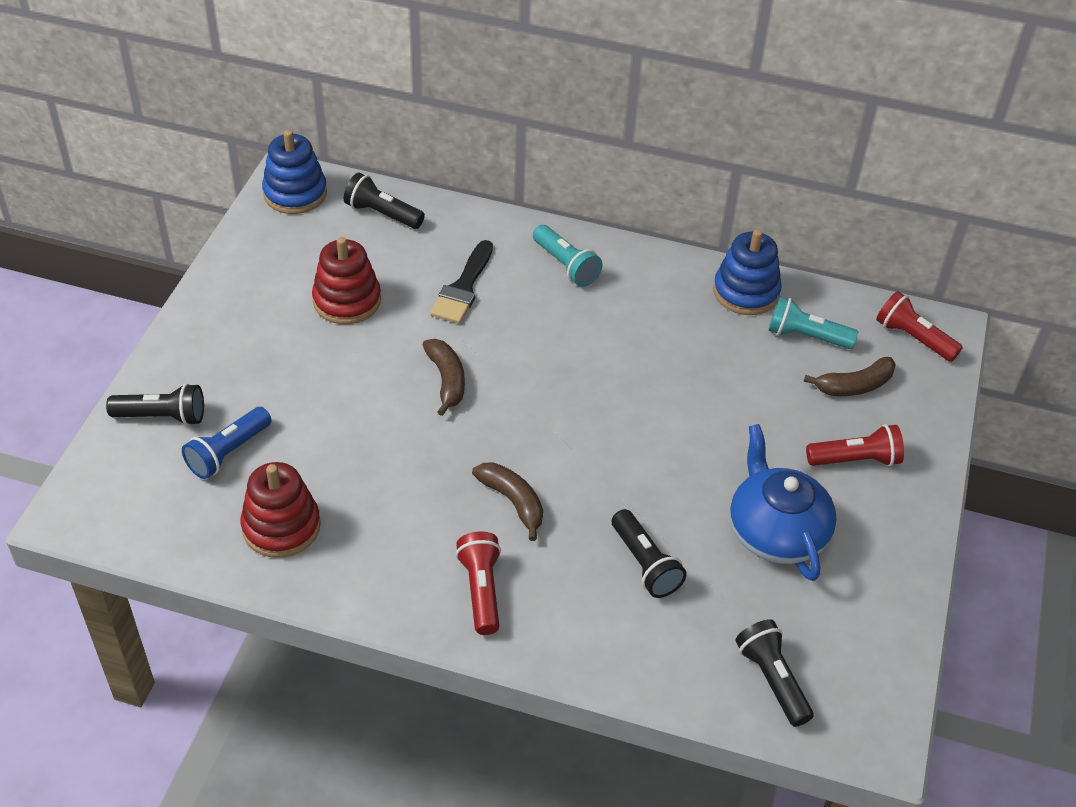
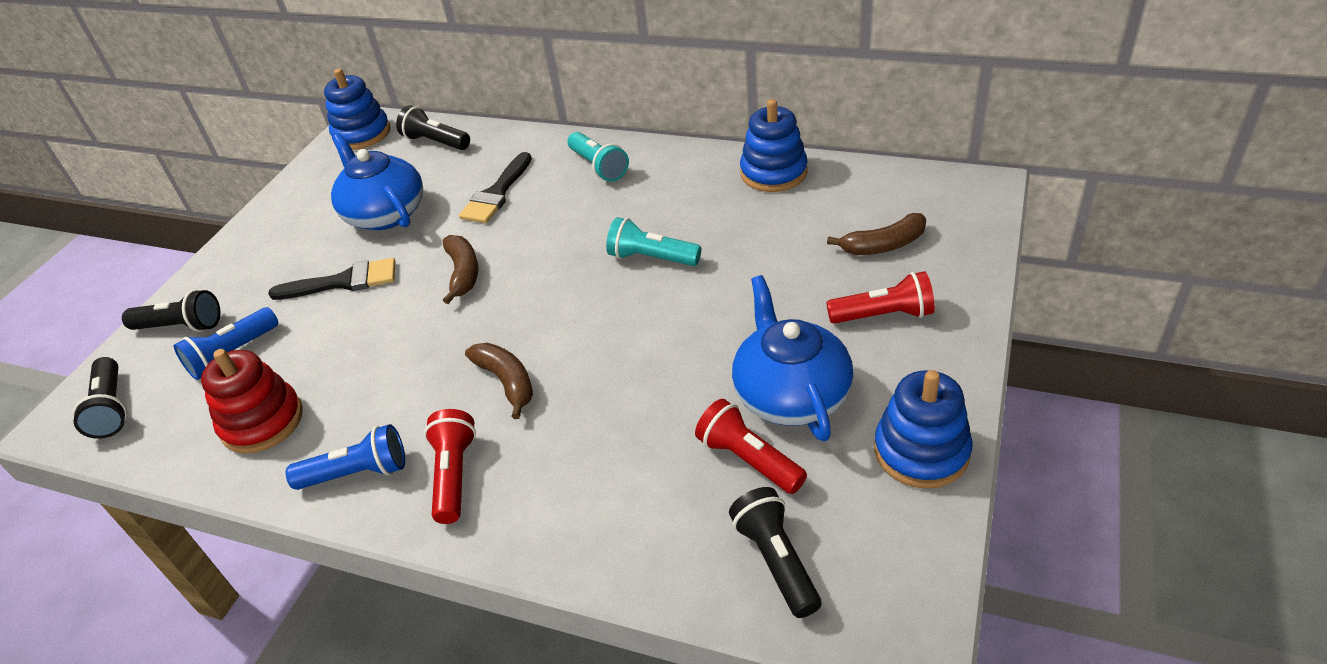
camera: 10 degrees right, 5 degrees down
(322, 379) = (343, 282): none -> black brush
(347, 301) = (385, 213): red stacking toy -> blue teapot
(389, 583) = (357, 473): none -> blue flashlight
(645, 564) = (639, 437): black flashlight -> black flashlight (111, 408)
(806, 336) = (833, 205): turquoise flashlight -> turquoise flashlight (652, 258)
(889, 592) = (921, 451): none -> blue stacking toy
(913, 338) = (947, 197): red flashlight -> red flashlight (749, 460)

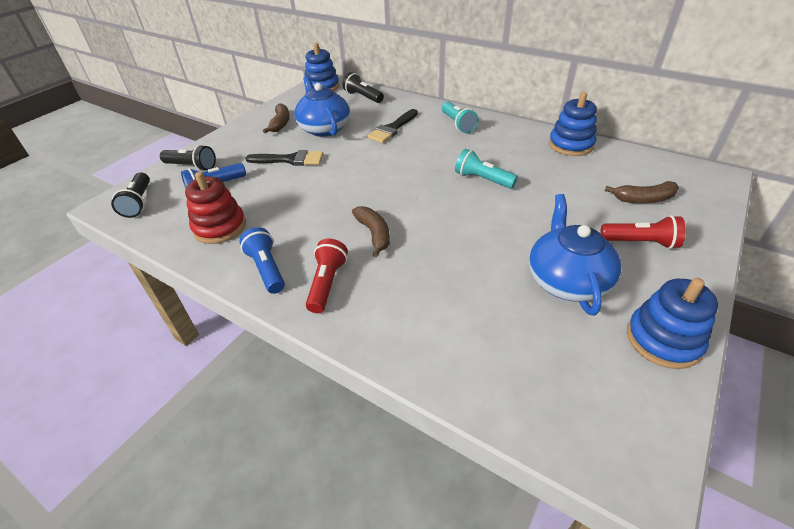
camera: 10 degrees right, 0 degrees up
(357, 473) = (267, 269): blue flashlight -> blue flashlight turned 120 degrees counterclockwise
(463, 273) = (362, 167): brown banana -> brown banana (280, 123)
(749, 460) = (530, 317): red flashlight -> none
(776, 561) = (542, 393): black flashlight -> none

